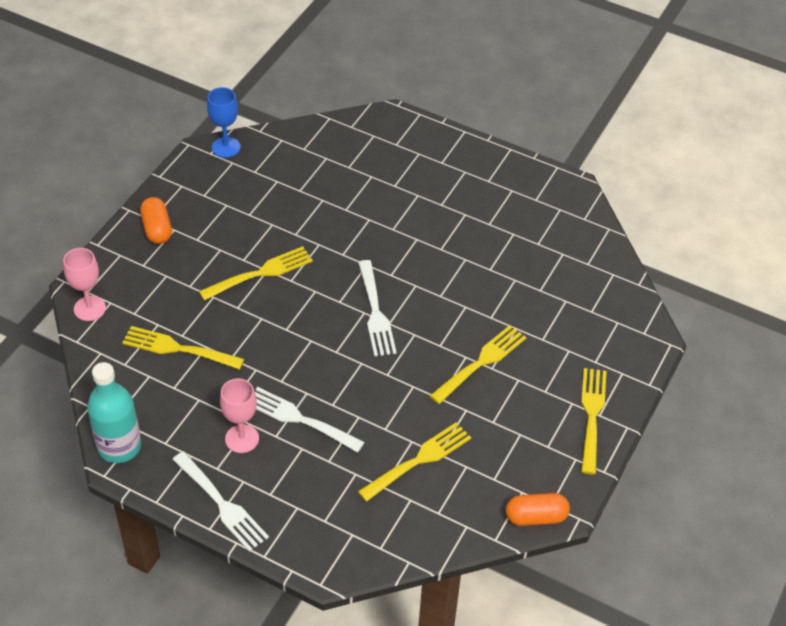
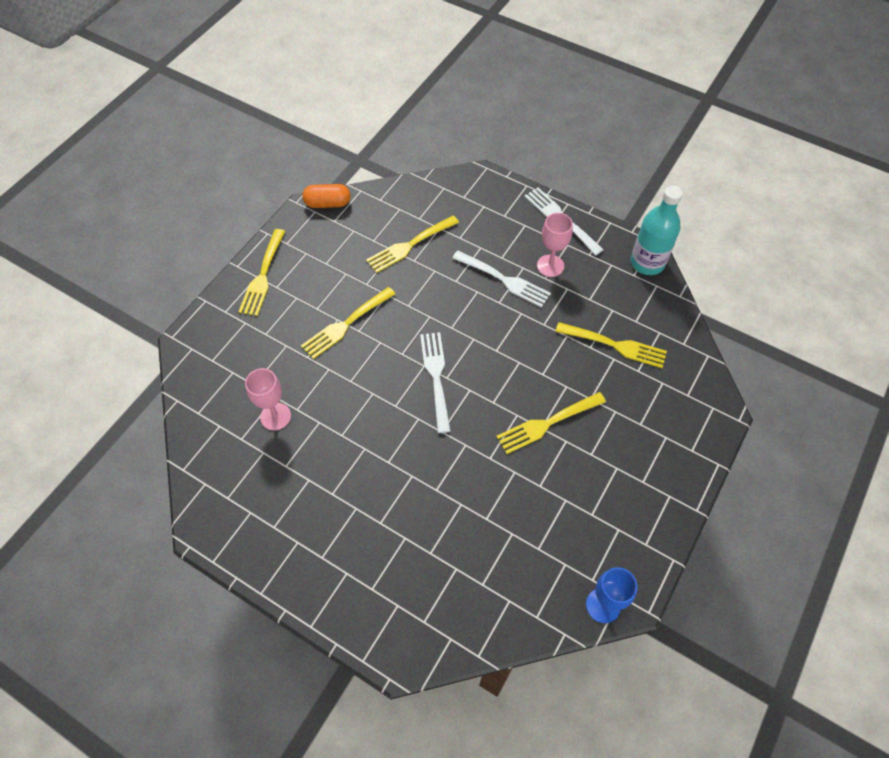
camera: 175 degrees left, 10 degrees up
(89, 308) = (705, 388): pink goblet -> pink goblet (275, 416)
(157, 229) = (661, 482): orange capsule -> none

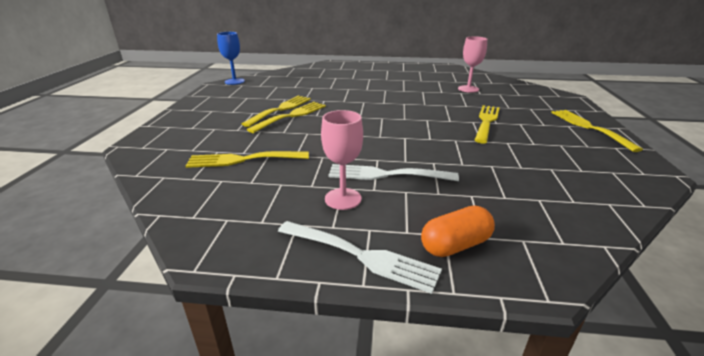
camera: 155 degrees right, 30 degrees down
(328, 203) = (647, 183): orange capsule -> orange capsule (455, 245)
(410, 245) = (512, 174): yellow fork -> yellow fork (280, 109)
(436, 377) = (390, 116): white fork -> none
(647, 262) = (206, 238): turquoise bottle -> none

